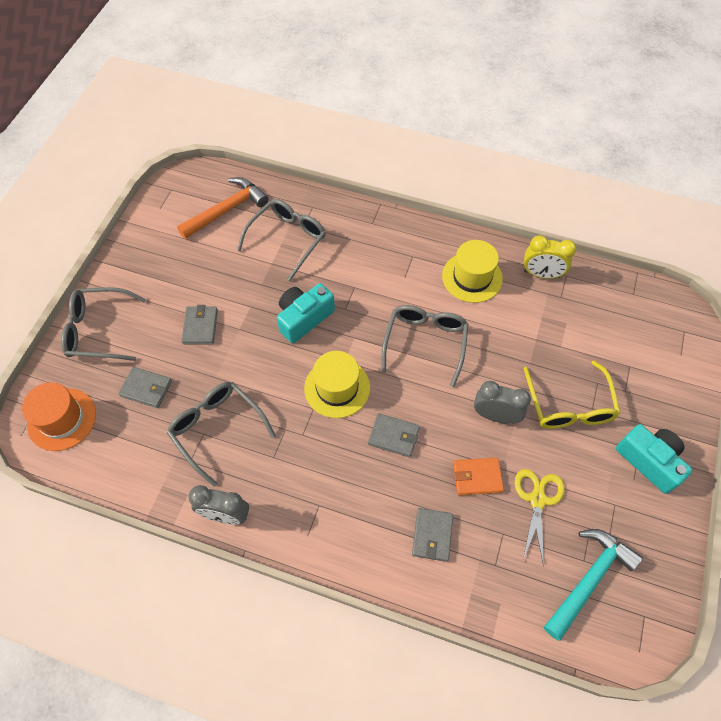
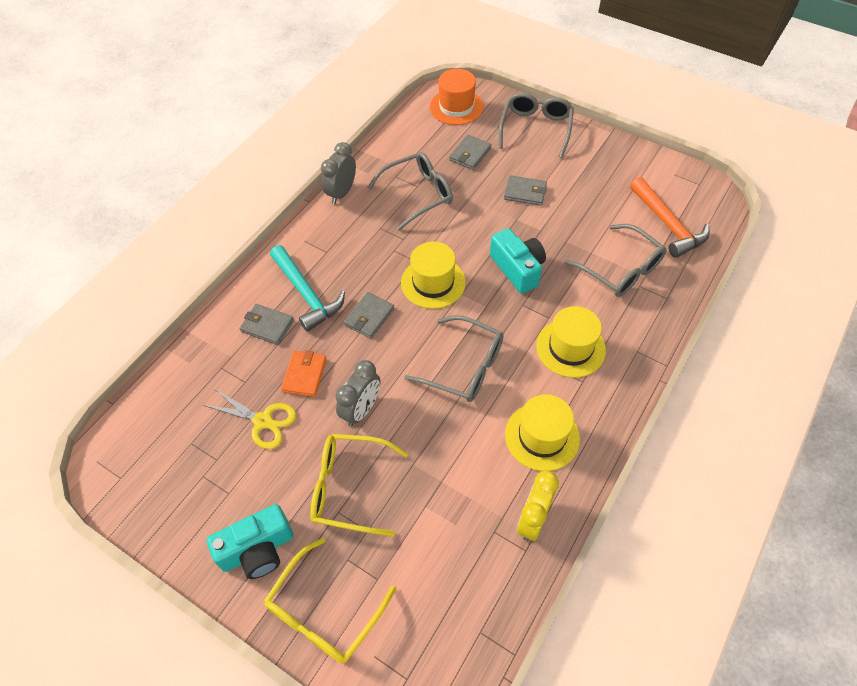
camera: 105 degrees right, 5 degrees down
(382, 267) = (570, 348): none -> yellow hat
(589, 579) = (173, 441): turquoise hammer -> turquoise hammer (306, 294)
(669, 396) = (324, 612): none -> yellow glasses

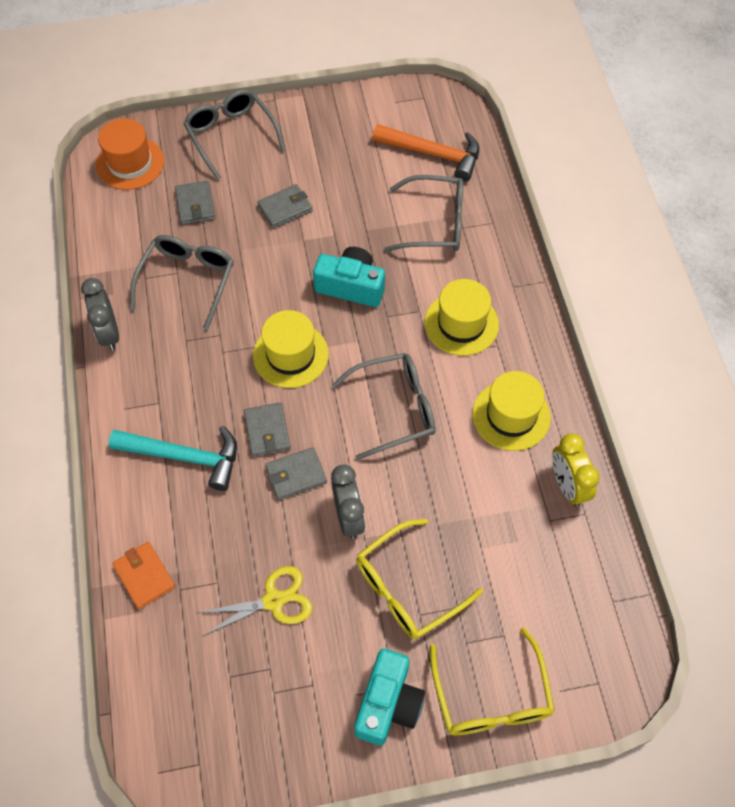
camera: 45 degrees left, 5 degrees up
(267, 326) = (180, 516): grey wallet -> grey wallet (296, 475)
(304, 375) = (266, 530): orange wallet -> orange wallet (144, 576)

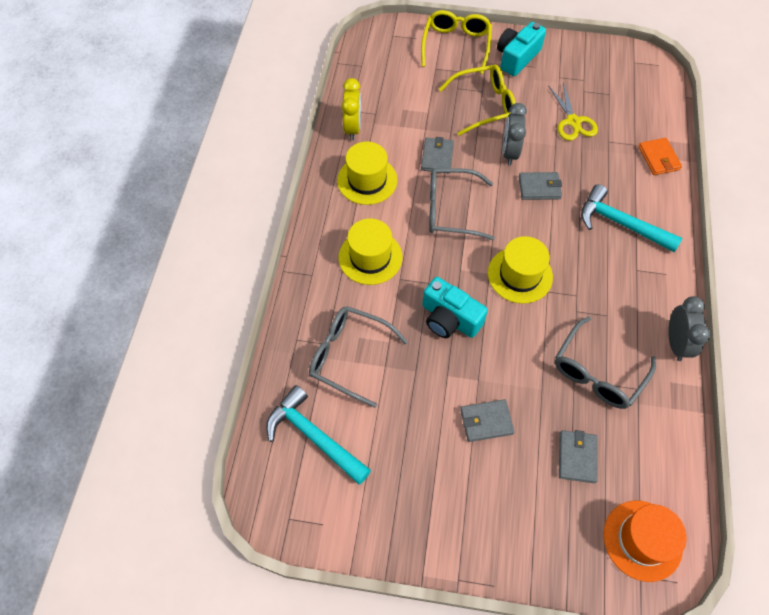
camera: 160 degrees left, 0 degrees up
(231, 136) = (521, 540): grey glasses -> none
(267, 431) = (553, 223): grey wallet -> grey wallet (437, 157)
(274, 600) = (573, 122): yellow scissors -> yellow scissors turned 105 degrees counterclockwise
(433, 154) = (314, 436): orange hammer -> turquoise hammer

